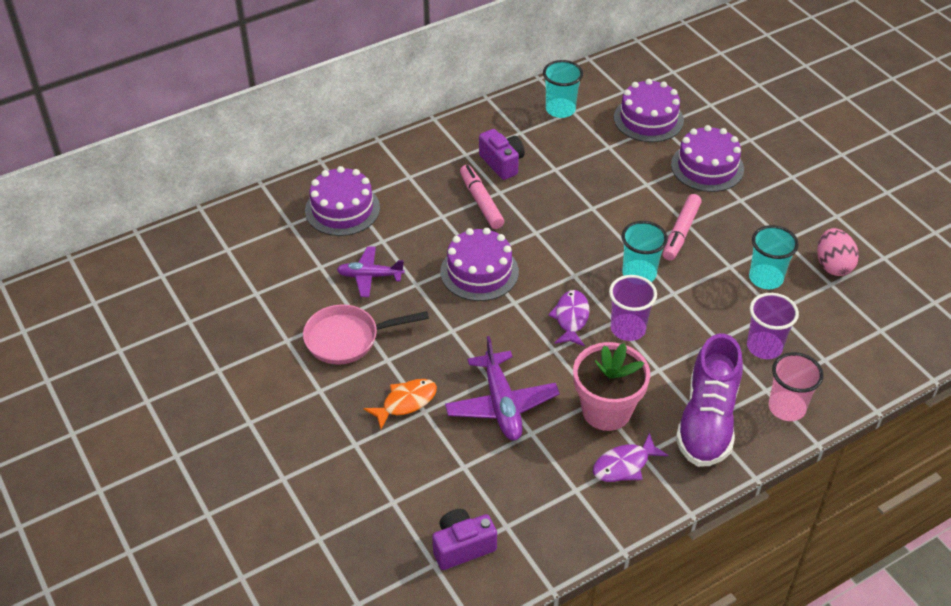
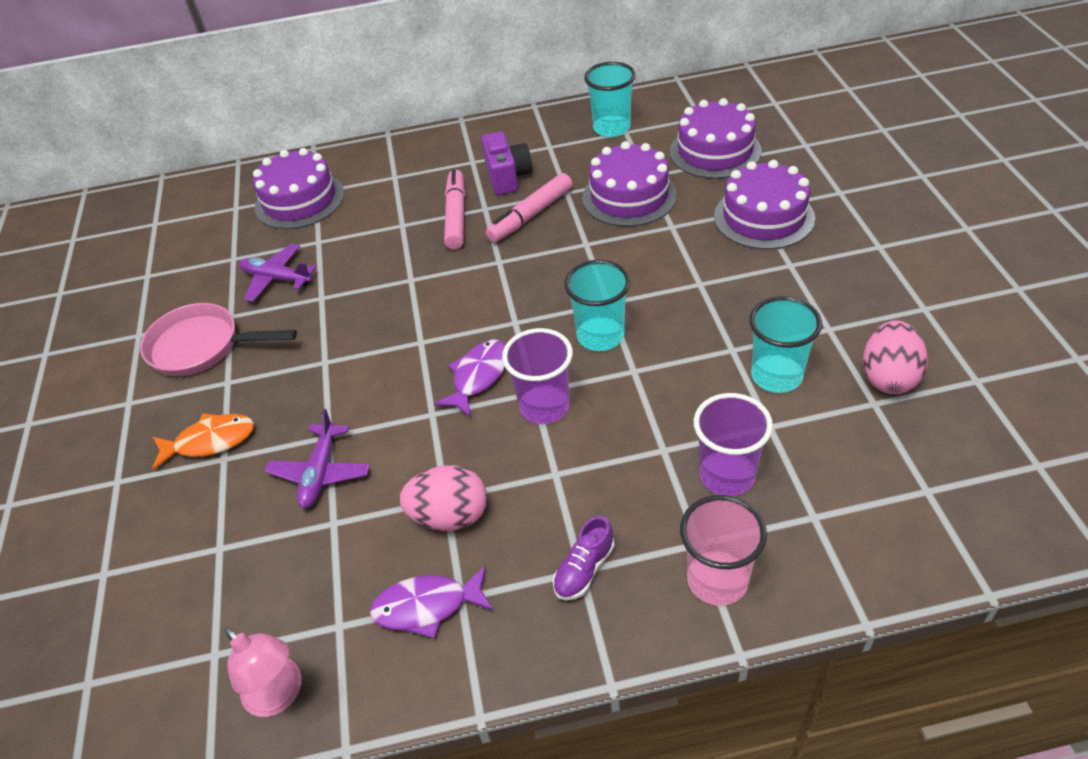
camera: 25 degrees right, 0 degrees up
(462, 547) = (139, 668): purple camera -> none
(479, 272) = (402, 296): purple cake -> purple cake (629, 196)
(501, 404) = (320, 473): purple plane -> purple plane, size x0.66
(565, 536) = (280, 695): none -> pink lamp
(606, 410) = (450, 516): pink flower pot -> pink egg
(680, 232) = (685, 293): pink marker -> pink marker (530, 215)
(707, 421) = (584, 569): purple shoe -> purple shoe, size x0.42

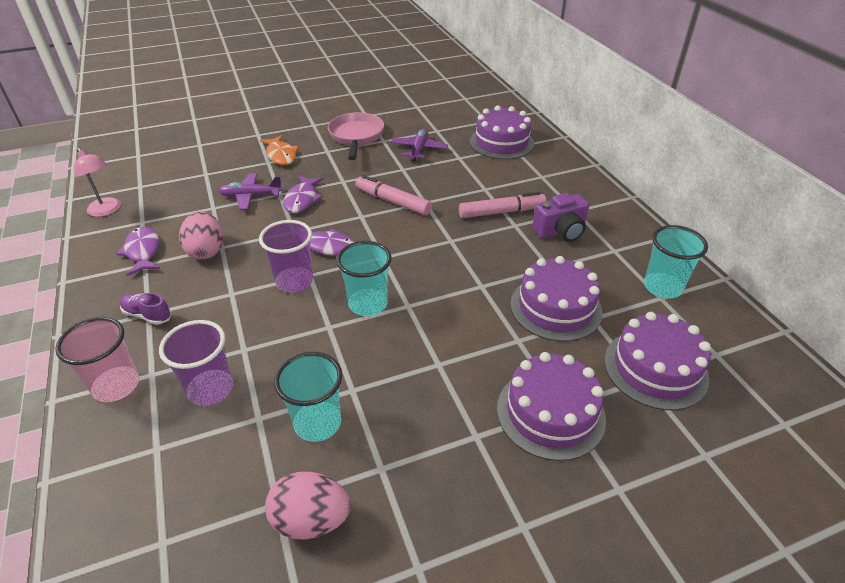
camera: 75 degrees right, 5 degrees down
(280, 695) = (107, 211): pink lamp -> pink lamp turned 75 degrees counterclockwise
(355, 407) = (302, 199): none -> purple fish
(530, 215) = (512, 250): pink marker -> pink marker (393, 201)

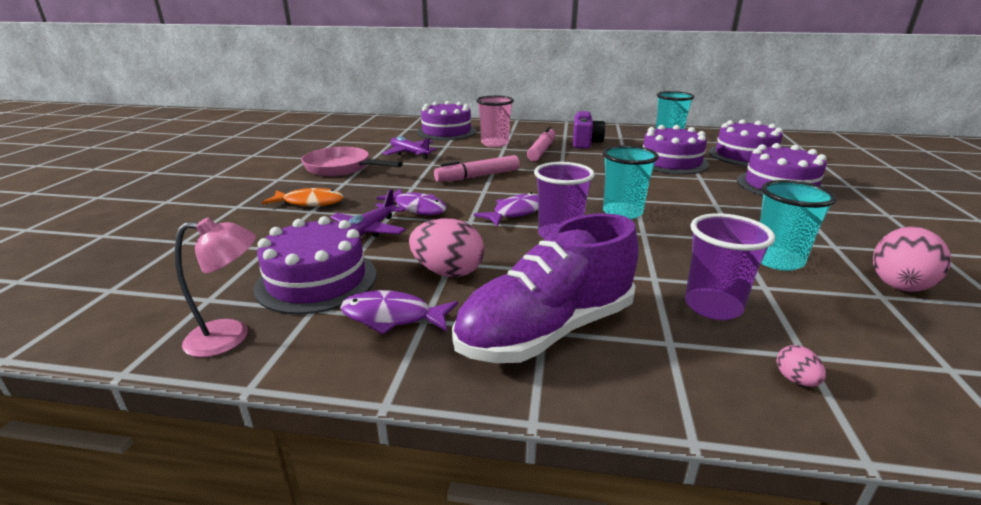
camera: 60 degrees left, 15 degrees down
(116, 386) = (682, 373): pink cup -> pink cup (494, 143)
(123, 443) = (795, 380): none -> pink egg
(147, 315) = (546, 331): purple shoe -> purple shoe, size x2.39
(173, 208) = (317, 280): none -> purple cake

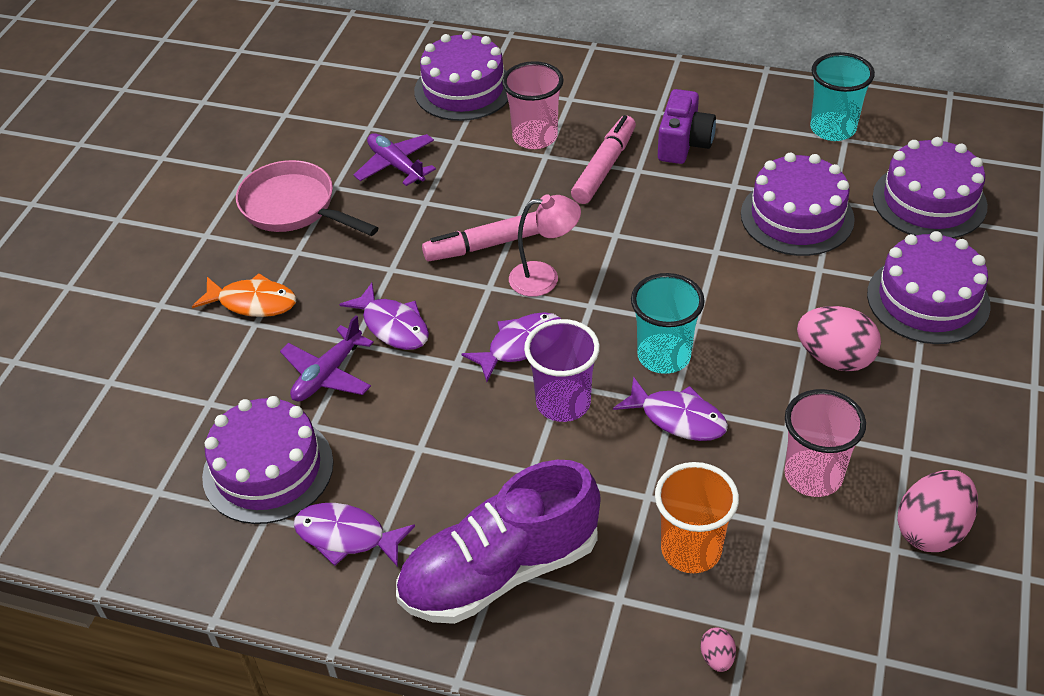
camera: 10 degrees right, 20 degrees up
(230, 336) = (189, 551): pink lamp -> pink lamp (544, 278)
(448, 272) = (414, 466): pink egg -> pink egg (835, 358)
(651, 238) = (677, 418): none -> purple fish
(713, 306) = (691, 549): purple cup -> orange cup
(777, 260) = (813, 475): turquoise cup -> pink cup

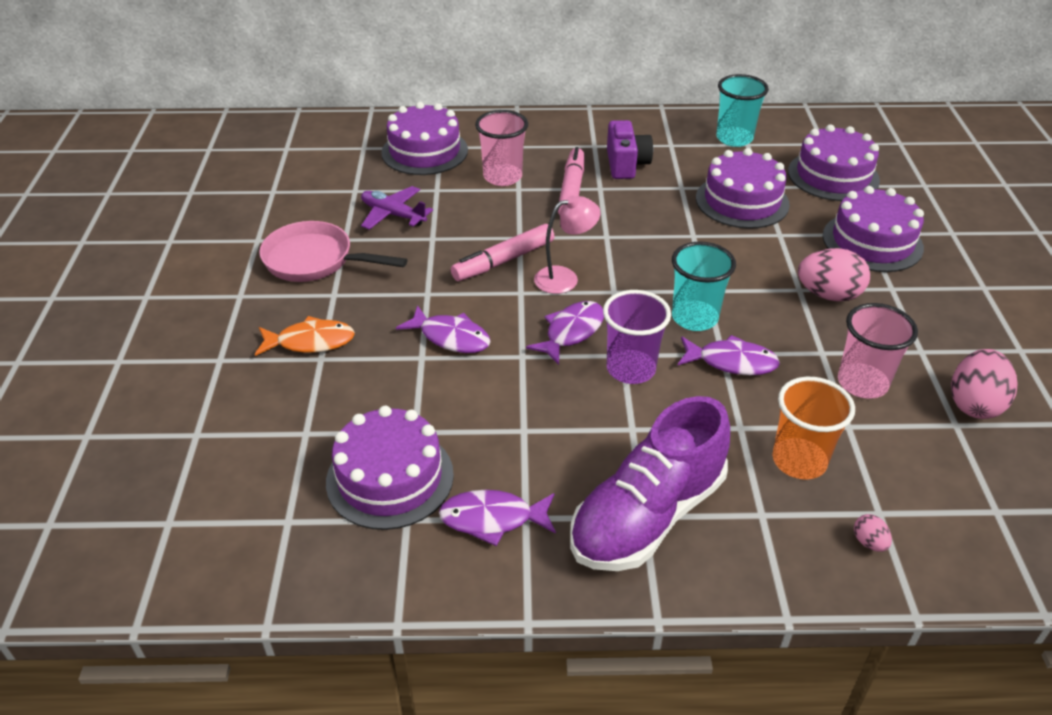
camera: 20 degrees left, 5 degrees down
(327, 374) = (409, 387): purple plane -> none

